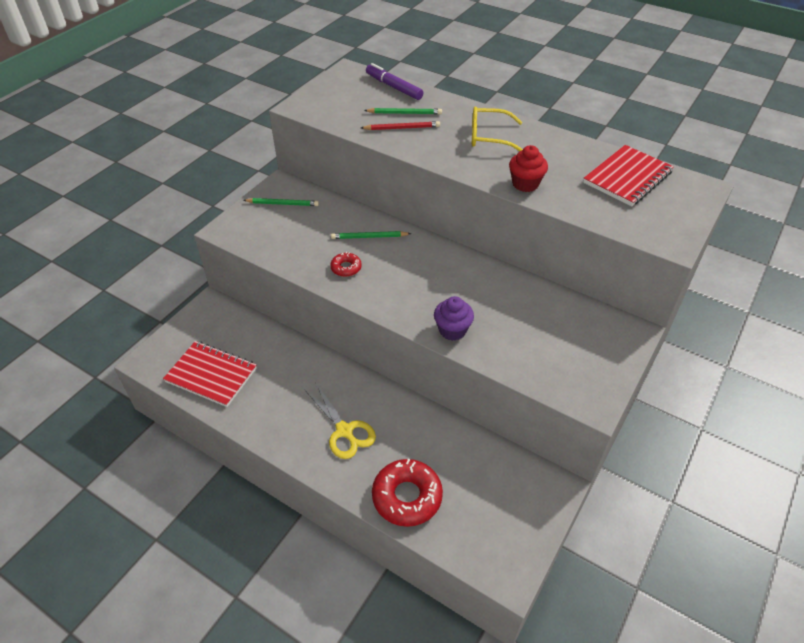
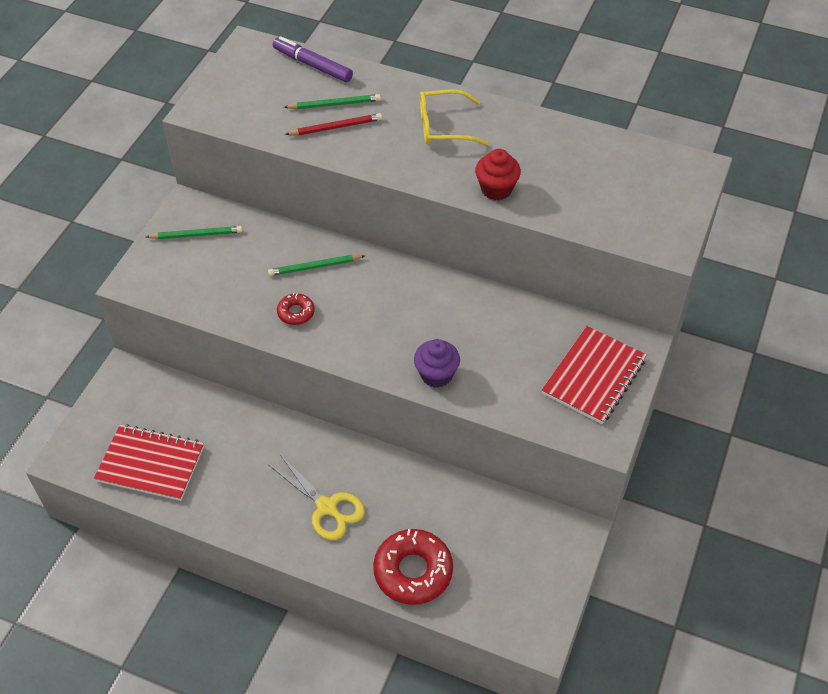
camera: 10 degrees left, 5 degrees up
(627, 178) = (612, 165): red notebook -> red notebook (594, 377)

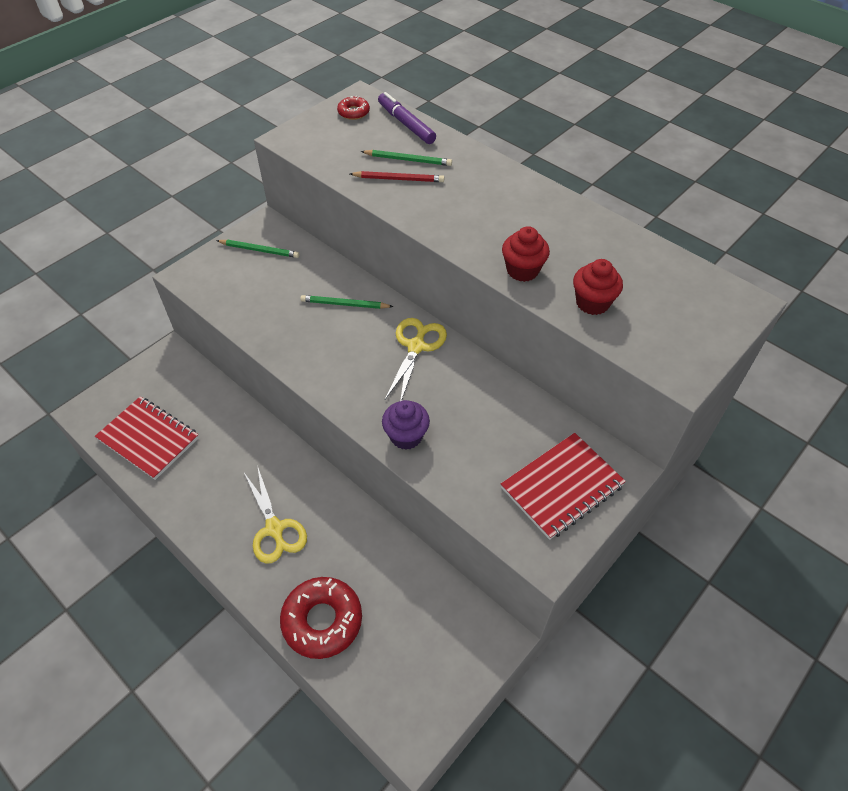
camera: 20 degrees right, 0 degrees up
(296, 312) = (307, 340): red donut -> red donut (353, 112)
(405, 289) = (416, 347): none -> yellow scissors
(444, 126) = (499, 202): yellow glasses -> none
(571, 203) = (592, 303): none -> red cupcake

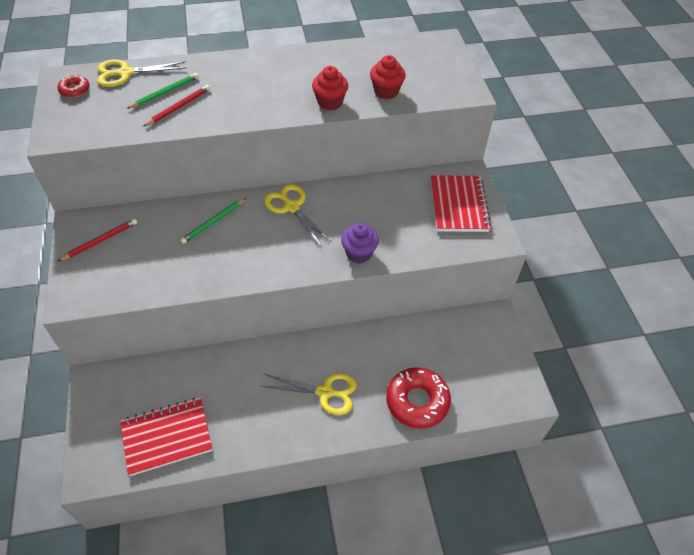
camera: 55 degrees left, 0 degrees up
(259, 250) = (100, 241): green pencil -> red pencil
(406, 124) = (126, 73): purple marker -> yellow scissors

